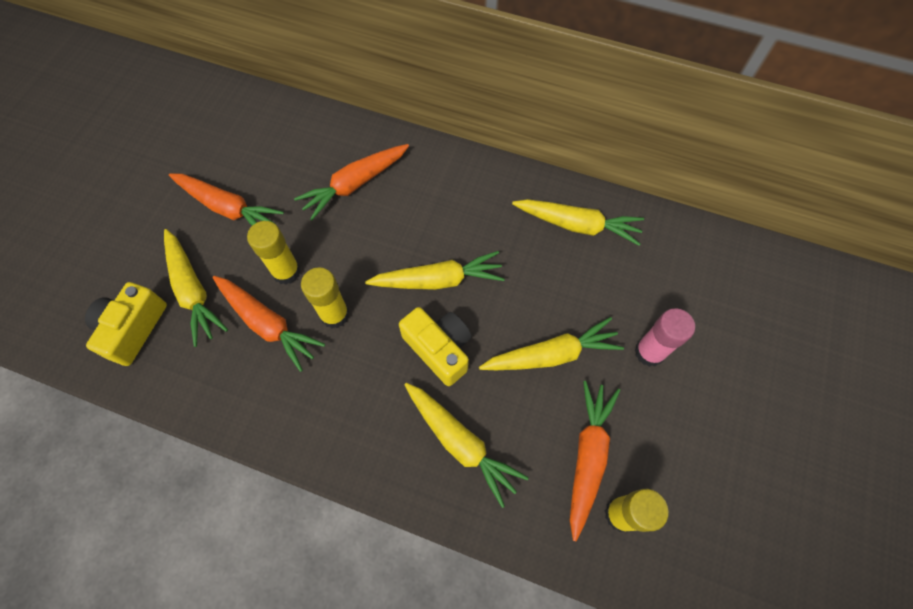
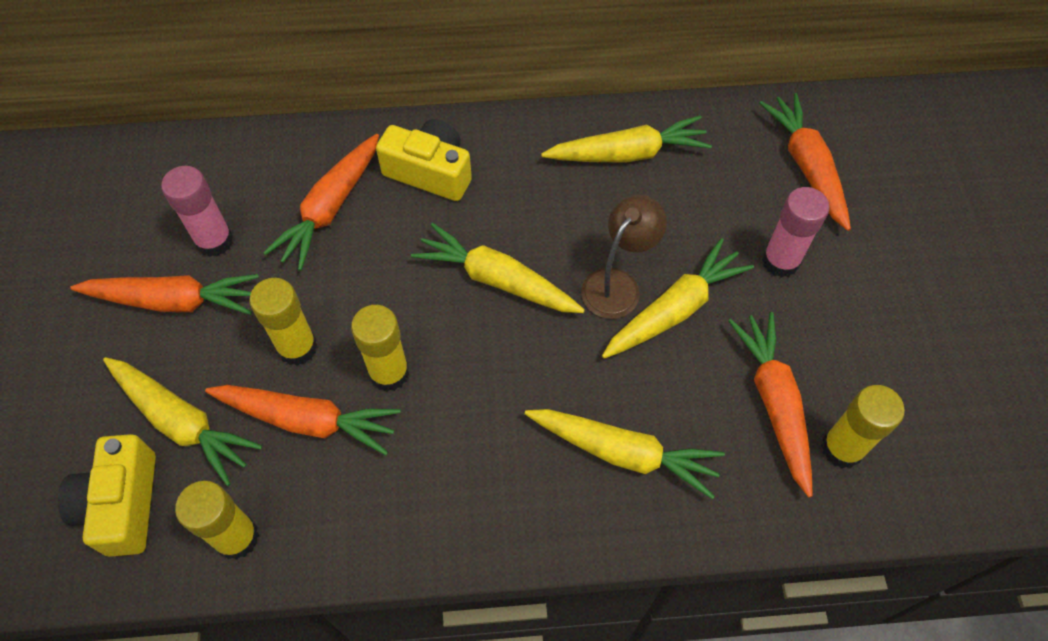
camera: 25 degrees left, 5 degrees down
(187, 382) = (237, 537): none -> yellow glue stick
(272, 177) = (214, 241): none -> pink glue stick
(438, 280) = (497, 280): yellow carrot -> yellow carrot turned 120 degrees counterclockwise
(439, 349) = (541, 358): yellow camera -> yellow camera (430, 172)
(520, 318) = (617, 284): none -> brown lamp
(708, 288) = (806, 166): none -> orange carrot

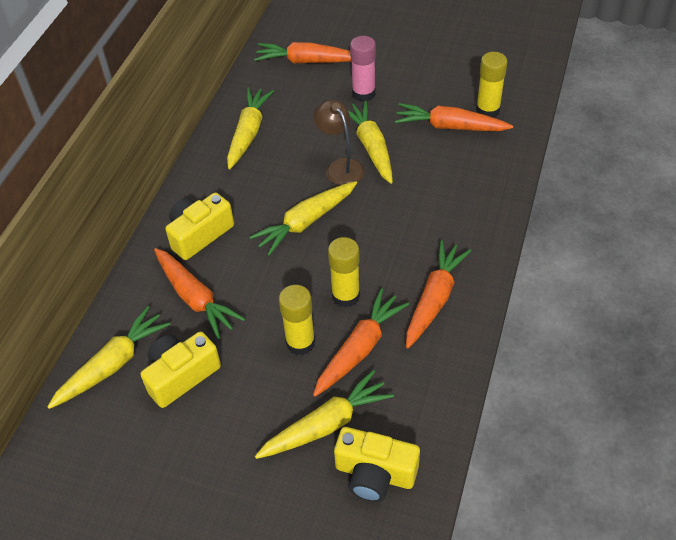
camera: 65 degrees left, 10 degrees down
(174, 301) = (220, 412): orange carrot -> orange carrot (434, 299)
(214, 241) = (181, 375): pink glue stick -> yellow camera
(237, 537) = (428, 407): yellow glue stick -> none
(623, 453) = (452, 198): yellow carrot -> yellow carrot (113, 364)

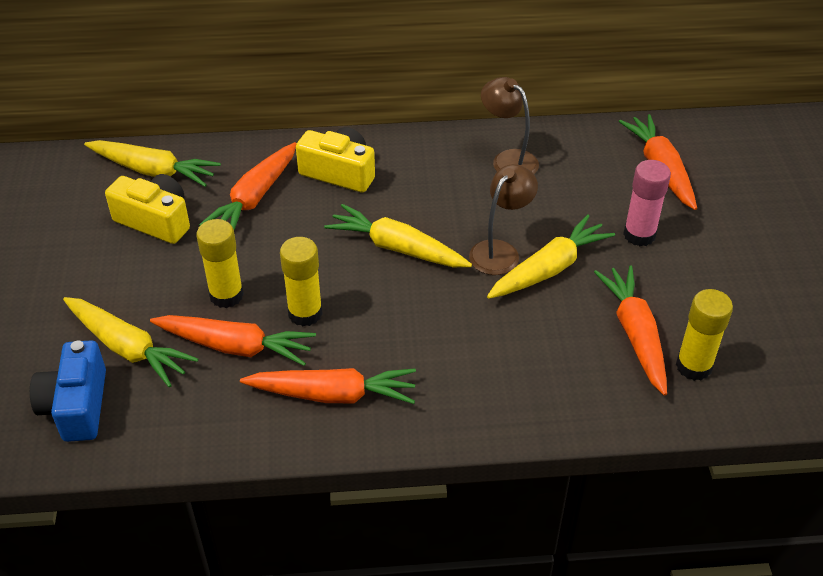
camera: 65 degrees right, 5 degrees down
(248, 133) = (508, 160): yellow carrot -> brown lamp
(375, 474) = (76, 406): yellow camera -> blue camera

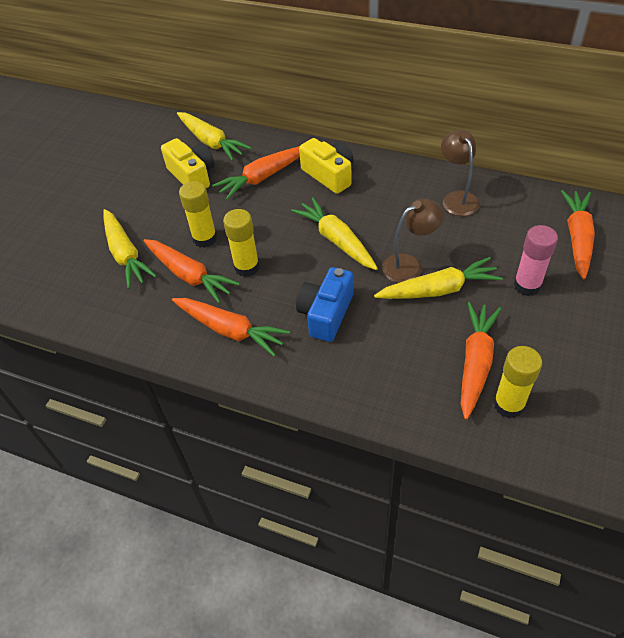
camera: 30 degrees right, 5 degrees up
(76, 406) = (74, 282): blue camera -> blue camera (326, 314)

